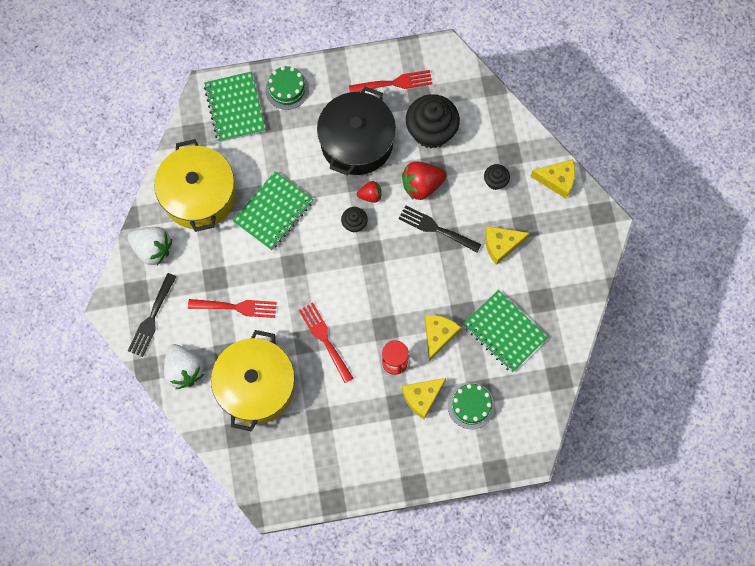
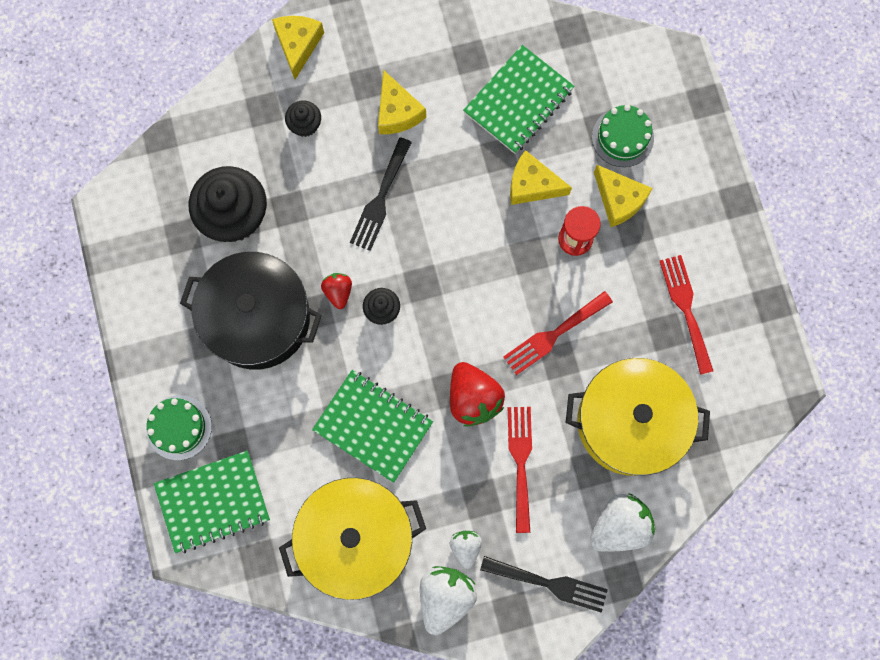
camera: 95 degrees left, 5 degrees up
(184, 265) = (465, 547): none -> white strawberry
(394, 83) = (162, 272): red fork -> red fork (686, 308)
(422, 185) = (318, 222): red strawberry -> red strawberry (473, 398)

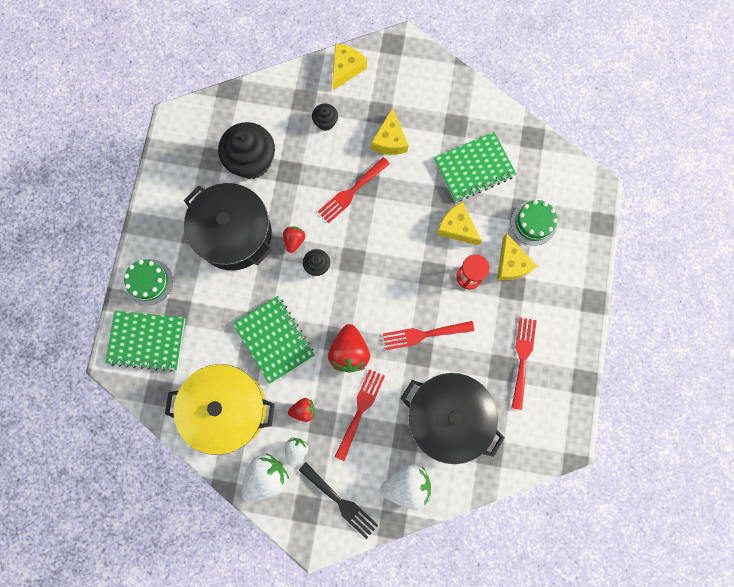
camera: 25 degrees right, 0 degrees up
(380, 199) = (351, 192): black fork -> red fork
(451, 495) = (303, 410): none -> red strawberry
(630, 421) = (448, 417): yellow pot -> black pot

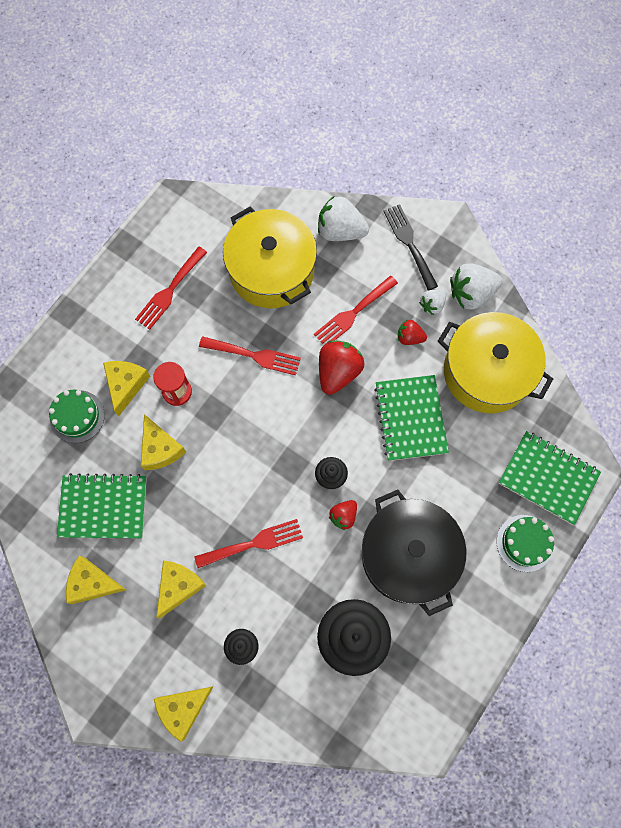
camera: 155 degrees left, 5 degrees down
(448, 417) = (271, 270): black pot -> yellow pot
(451, 116) = (92, 583): none -> yellow cheese

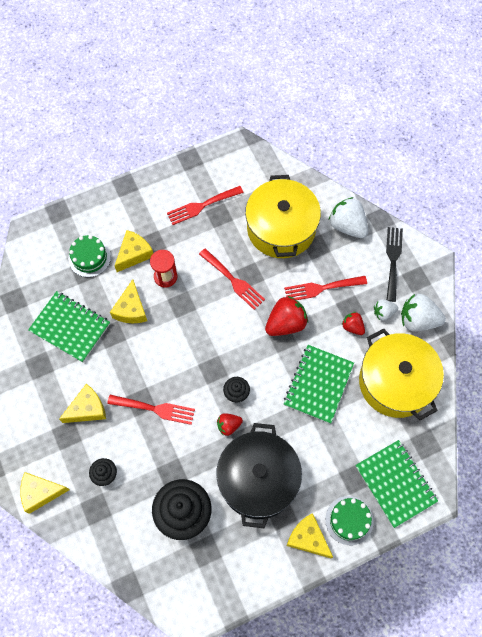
camera: 30 degrees right, 5 degrees down
(92, 583) = (32, 374): yellow cheese -> yellow cheese (308, 538)

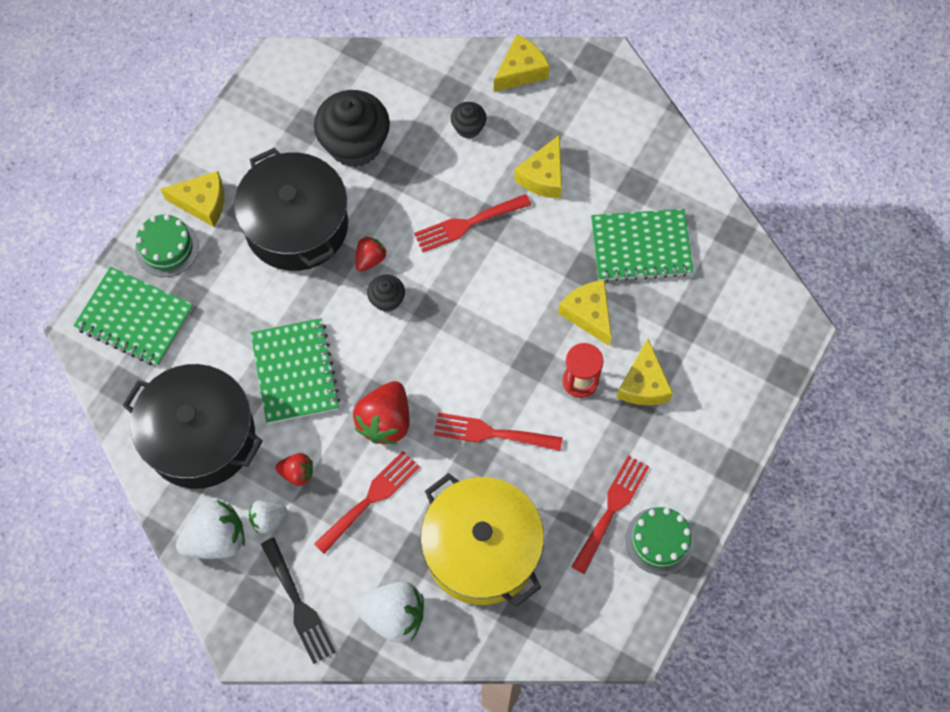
camera: 145 degrees right, 0 degrees up
(89, 257) = (694, 342): green cake -> green cake (659, 540)
(383, 313) = (268, 519): white strawberry -> white strawberry turned 150 degrees counterclockwise
(395, 382) = (200, 437): yellow pot -> black pot

